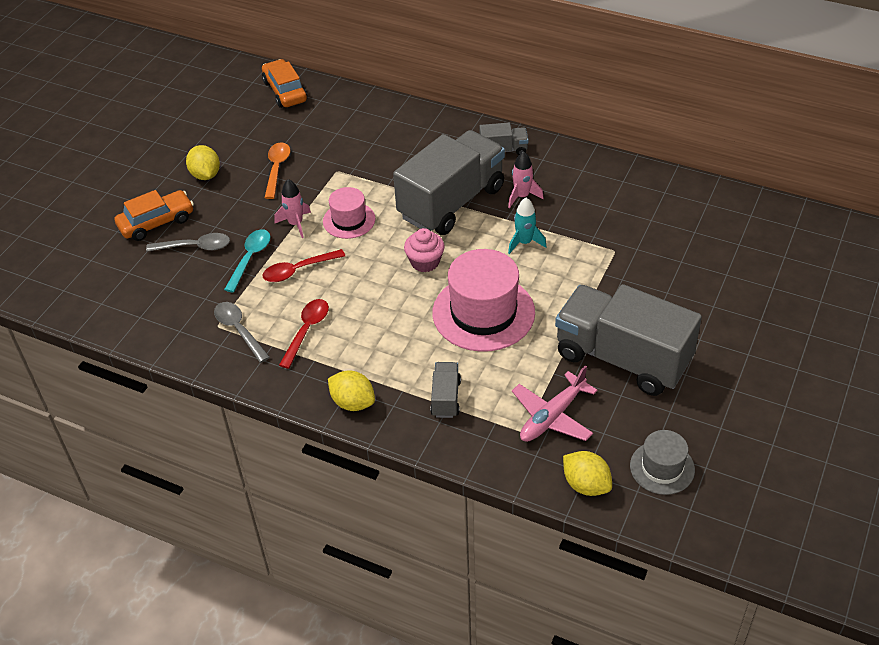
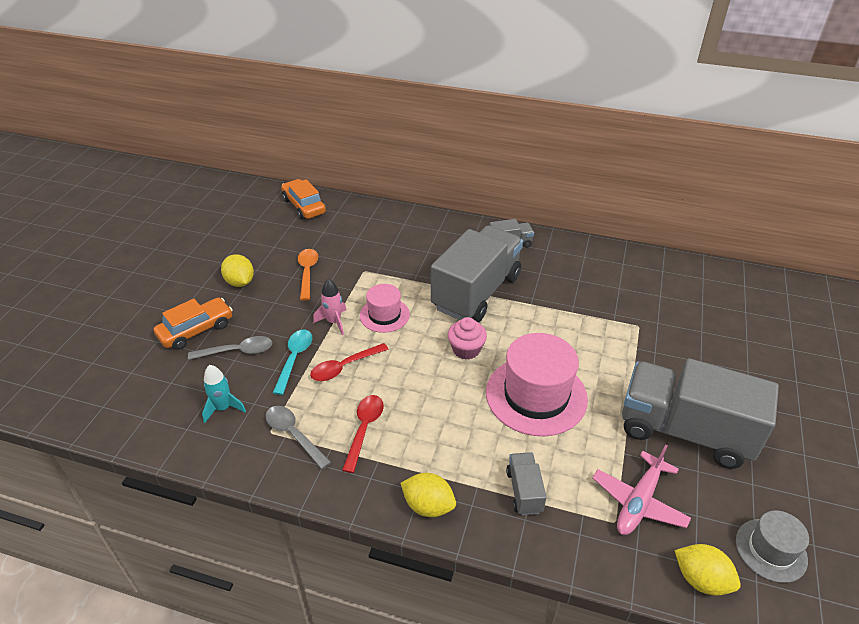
camera: 10 degrees left, 5 degrees down
(522, 196) = (539, 282): pink rocket -> none
(524, 242) = (554, 324): turquoise rocket -> turquoise rocket (223, 408)

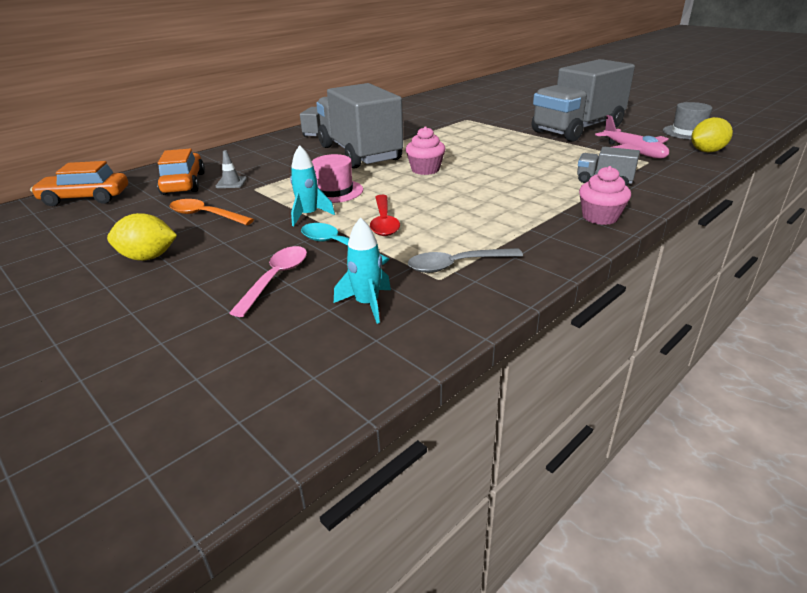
camera: 60 degrees left, 10 degrees down
(196, 330) = (189, 303): orange car -> orange car (184, 183)
(237, 351) = (276, 279): grey spoon -> pink spoon
(334, 322) = (309, 215): pink rocket -> turquoise rocket
(364, 429) = (482, 227): red spoon -> none
(367, 254) = (231, 183): none -> grey traffic cone
(428, 506) = (600, 217): yellow lemon -> pink cupcake
(536, 395) = (505, 158): pink hat -> none

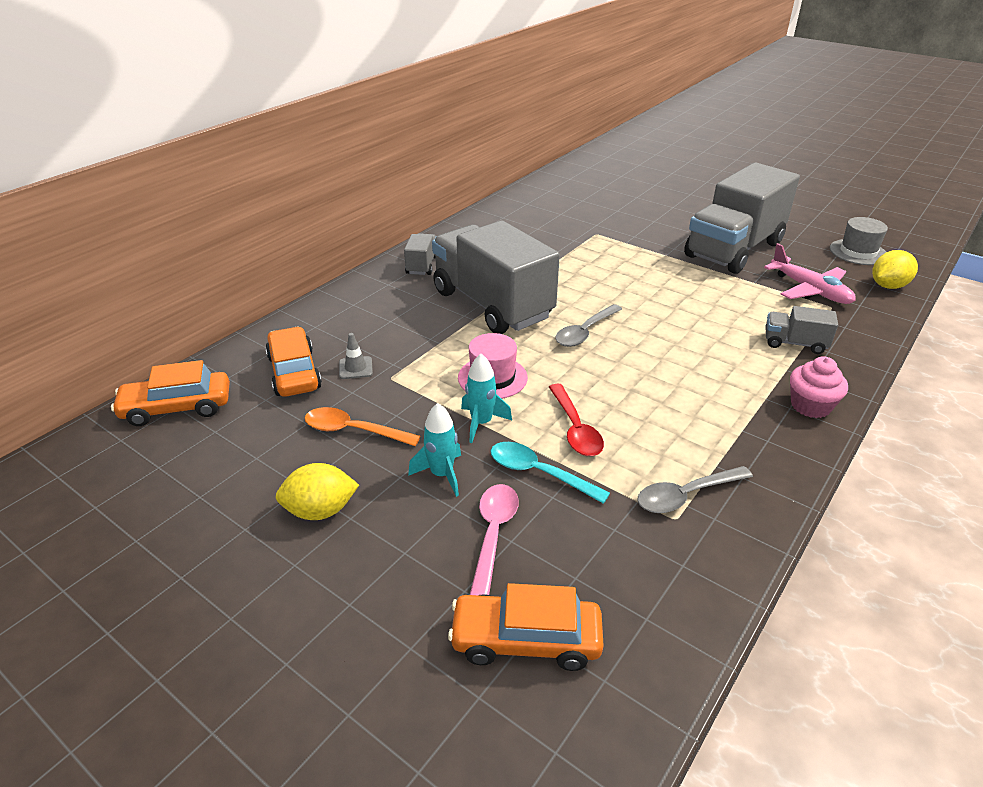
camera: 10 degrees left, 5 degrees up
(260, 345) = (526, 640): none -> orange car
(367, 304) = (614, 566): turquoise rocket -> turquoise rocket (441, 474)
(425, 170) = (585, 332): pink cupcake -> grey spoon

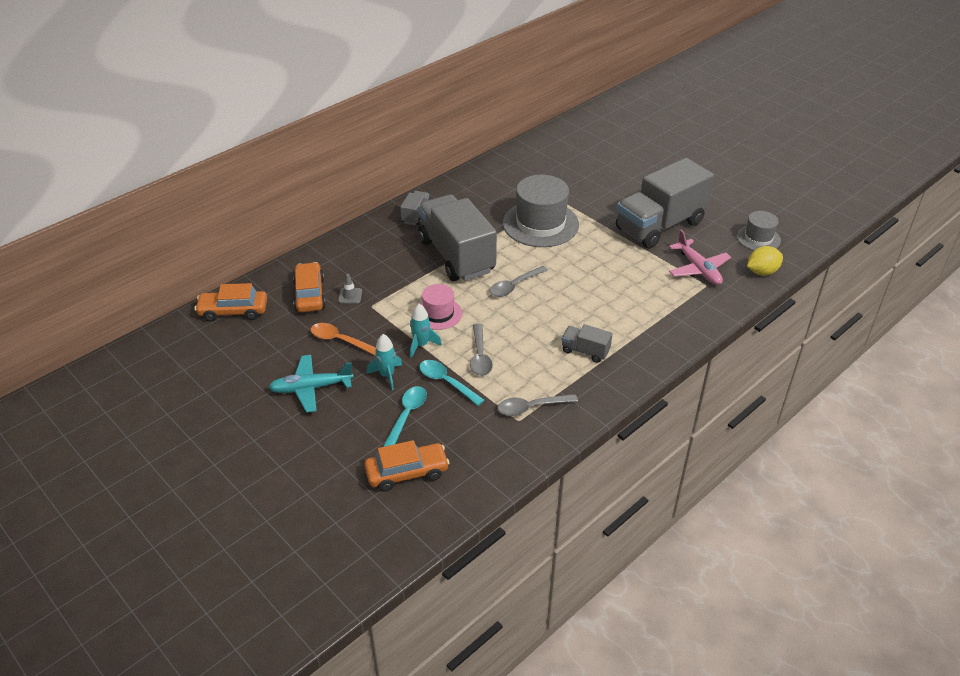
camera: 10 degrees right, 5 degrees up
(320, 510) = (311, 388): yellow lemon -> turquoise plane
(493, 534) = (407, 415): pink spoon -> turquoise spoon
(526, 640) = (407, 472): orange car -> orange car turned 150 degrees clockwise
(575, 429) = (480, 356): red spoon -> grey spoon
(587, 260) = (540, 224): none -> grey hat
(794, 343) = (660, 312): grey truck -> grey truck (585, 351)
(810, 406) = (644, 359): pink cupcake -> none

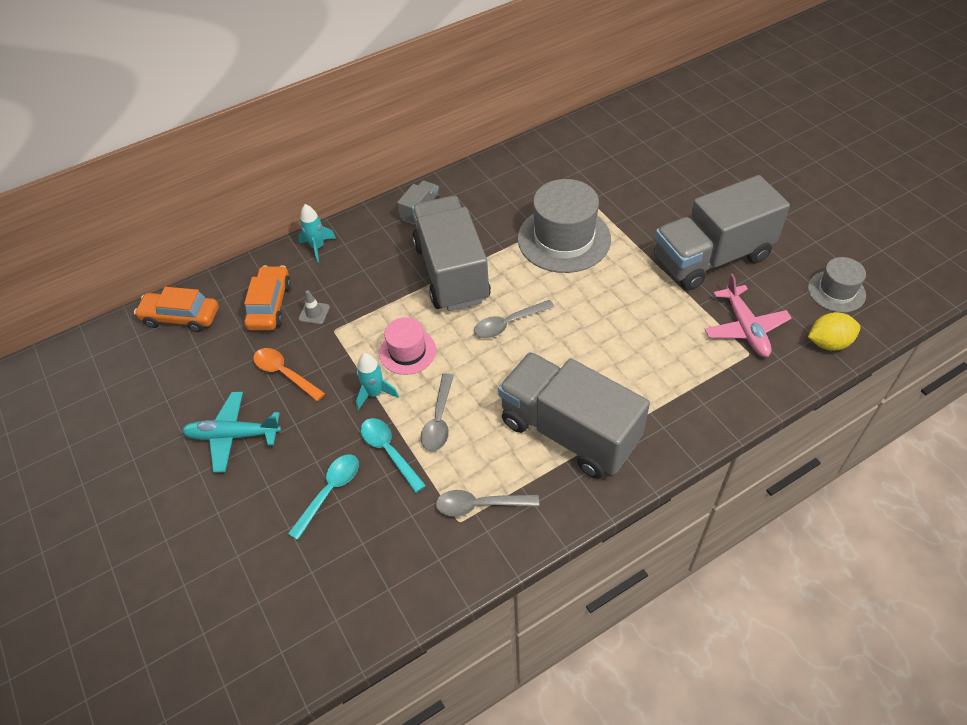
camera: 15 degrees right, 10 degrees up
(387, 375) = (323, 431): turquoise rocket -> turquoise rocket (317, 247)
(407, 472) = (305, 576): orange car -> none
(585, 351) = (569, 431): grey truck -> grey truck, size x2.33

